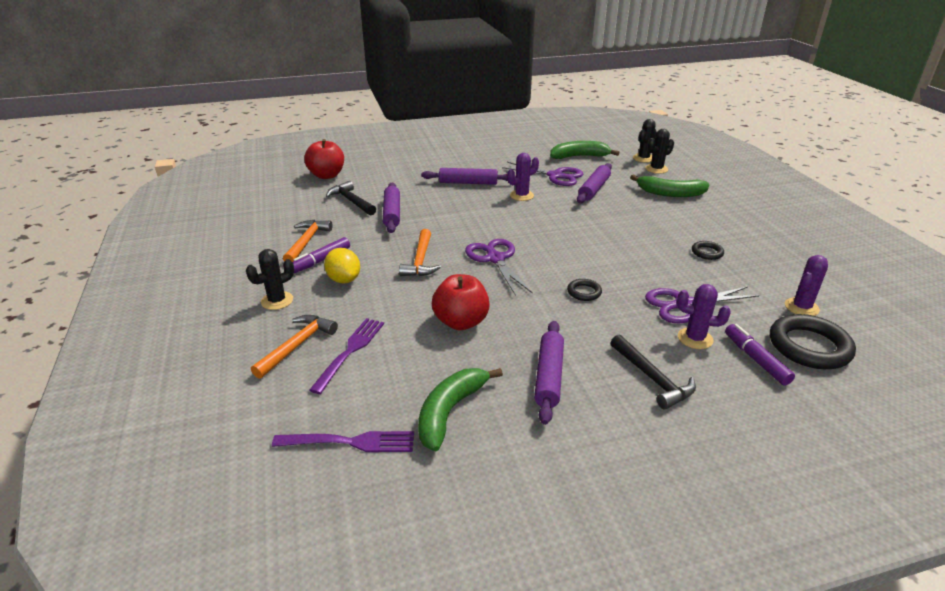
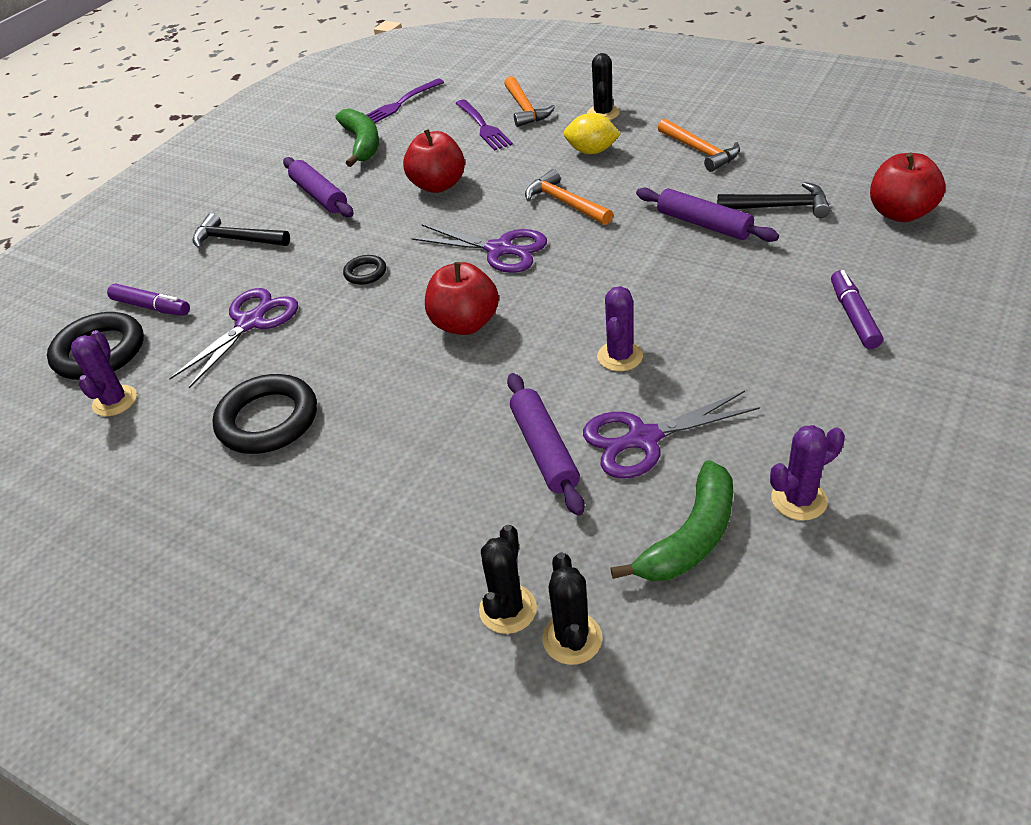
camera: 140 degrees right, 10 degrees up
(321, 260) = (646, 149): purple marker -> purple marker (853, 316)
(468, 183) = (727, 328): purple rolling pin -> none
(565, 238) = (465, 324): none -> red apple
(670, 193) = (415, 533): green banana -> none
(695, 338) = (219, 293): purple cactus -> purple cactus (799, 500)
(707, 252) = (268, 420): black ring -> black ring, size x2.03

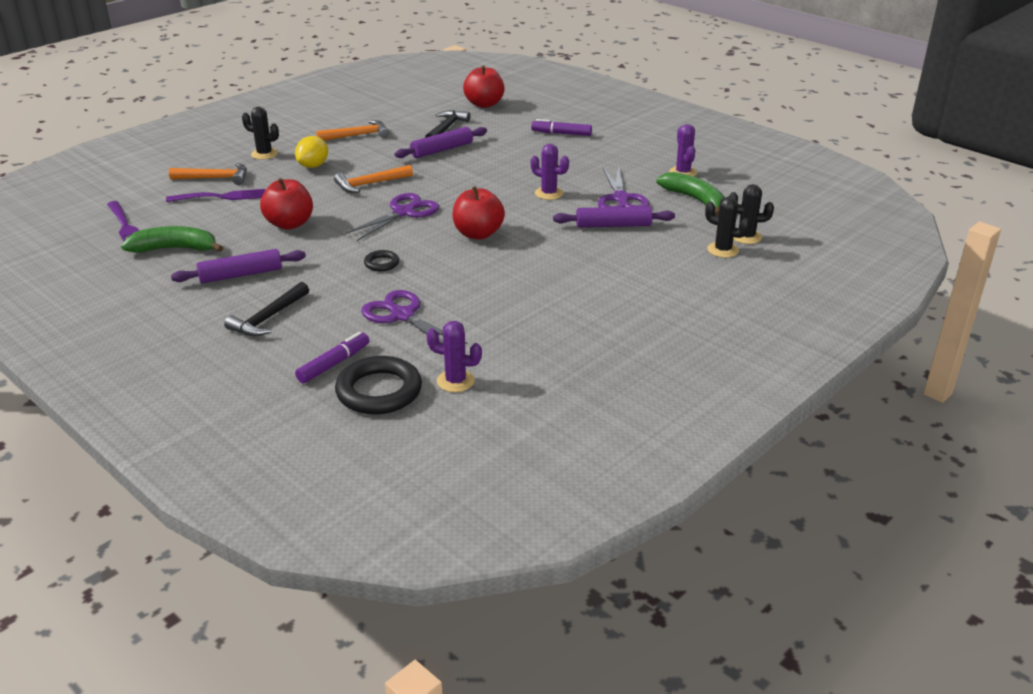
camera: 80 degrees left, 10 degrees down
(268, 420) = (526, 313): black ring -> none

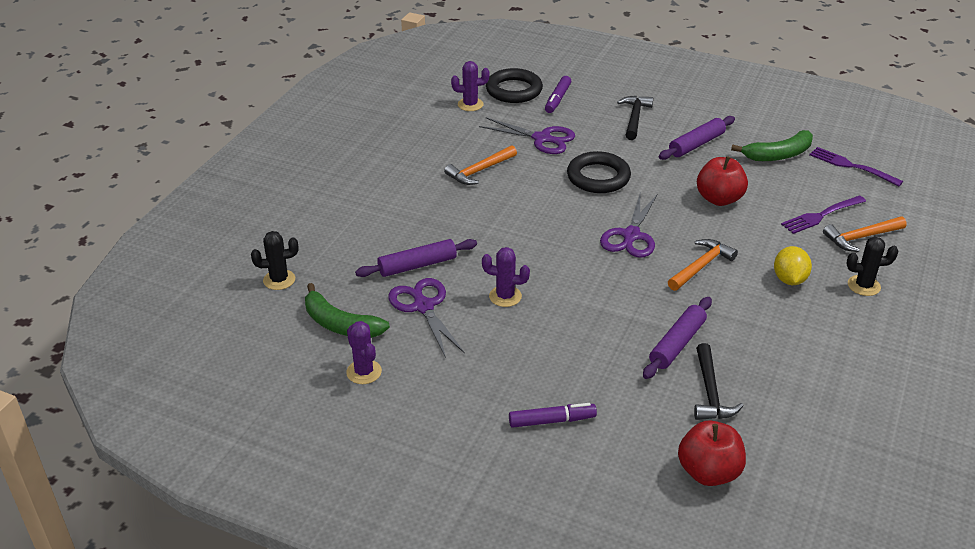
camera: 160 degrees right, 5 degrees up
(357, 135) = (802, 347): orange hammer -> orange hammer (479, 171)
(381, 263) = (598, 177): black ring -> black ring, size x2.03
(478, 234) = (541, 225): red apple -> none
(723, 250) = (301, 257): black cactus -> none

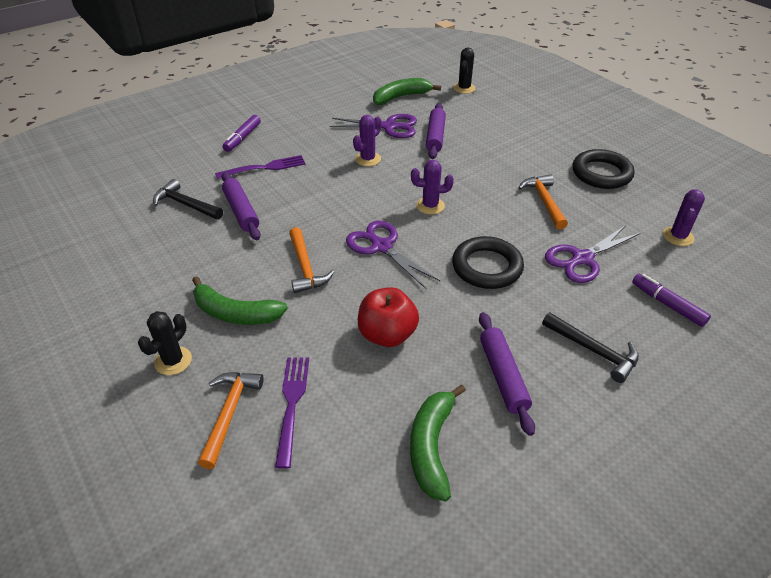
camera: 120 degrees right, 5 degrees up
(364, 372) = (351, 94): purple cactus -> purple cactus (430, 206)
(514, 90) = (702, 278): black ring -> black ring (601, 173)
(708, 472) = (137, 174): red apple -> none
(789, 279) = (235, 313): yellow lemon -> green banana
(852, 166) = (351, 516): purple fork -> purple fork (264, 168)

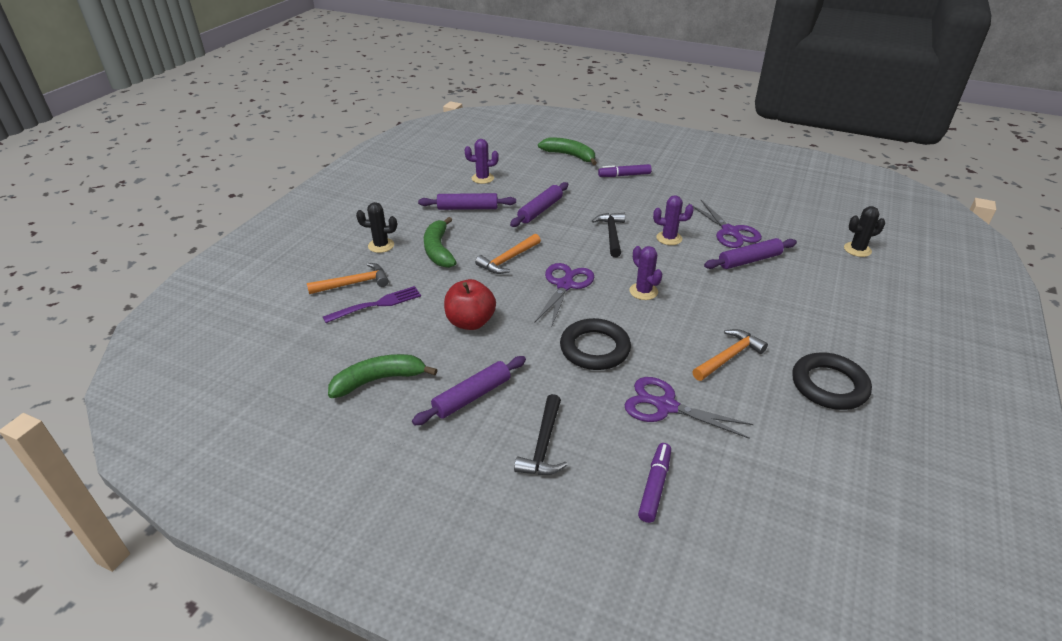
camera: 60 degrees right, 5 degrees down
(176, 260) = (467, 208): none -> purple rolling pin
(186, 204) = (524, 187): black hammer -> black hammer (611, 234)
(264, 168) = (599, 198): purple fork -> none
(401, 97) = (786, 221): green banana -> green banana (570, 156)
(678, 236) = (781, 474): purple cactus -> purple cactus (482, 178)

